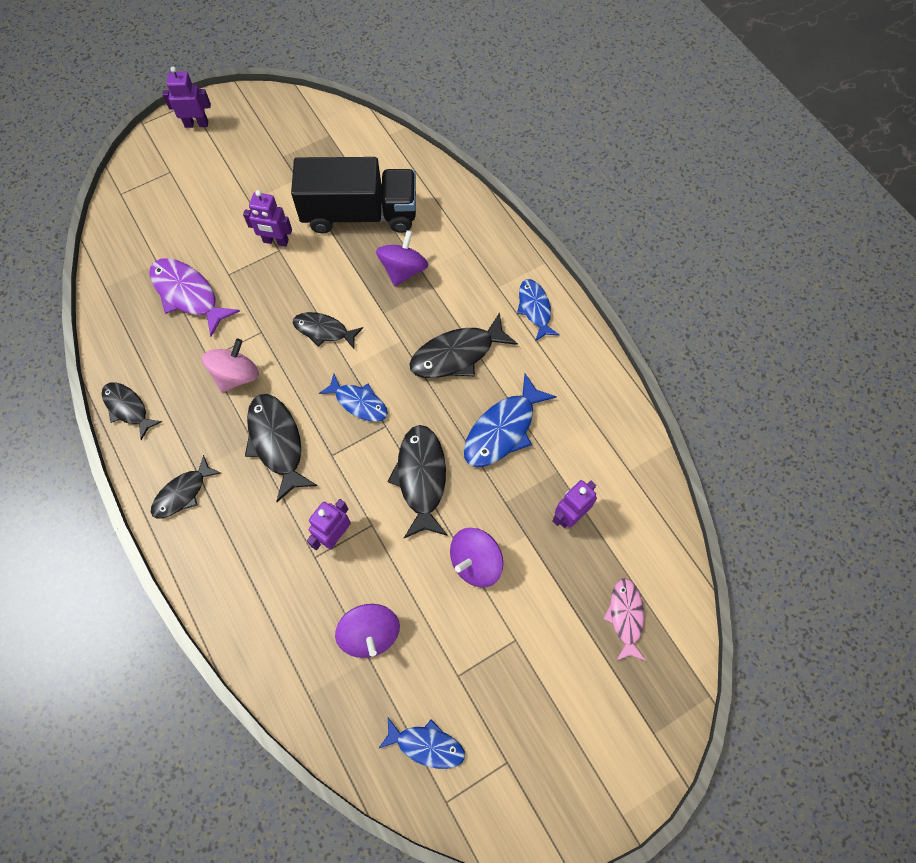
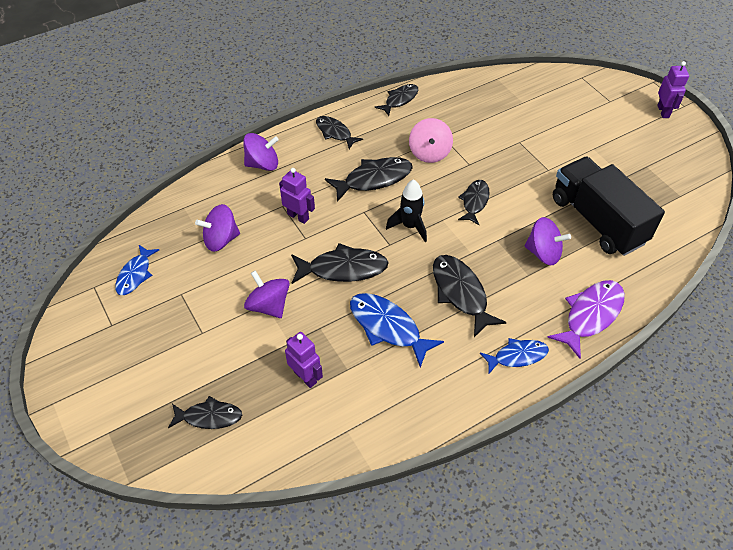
camera: 90 degrees right, 15 degrees down
(188, 294) = (497, 121): purple fish -> purple fish (590, 315)
(234, 590) = (262, 164): none -> purple spinning top
(236, 375) = (429, 153): pink spinning top -> pink spinning top turned 60 degrees clockwise
(275, 241) = (556, 167): purple robot -> none
(358, 402) = (410, 226): blue fish -> black rocket
(360, 214) = (597, 220): black truck -> black truck turned 150 degrees clockwise
(625, 617) = (209, 417): pink fish -> black fish

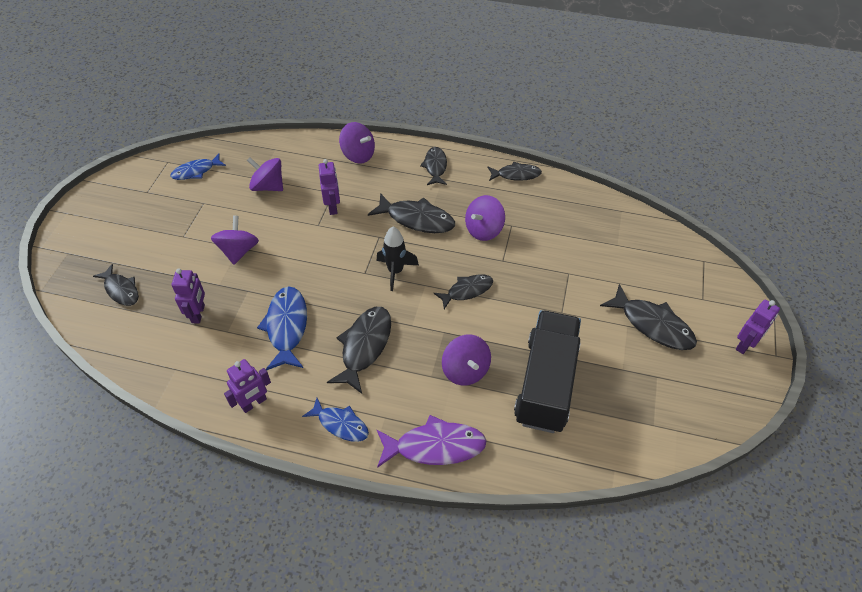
camera: 45 degrees right, 0 degrees up
(343, 269) = (313, 264): black fish -> black fish (652, 325)
(429, 153) = (483, 230): pink spinning top -> purple spinning top
(441, 398) = (254, 403): none -> purple robot

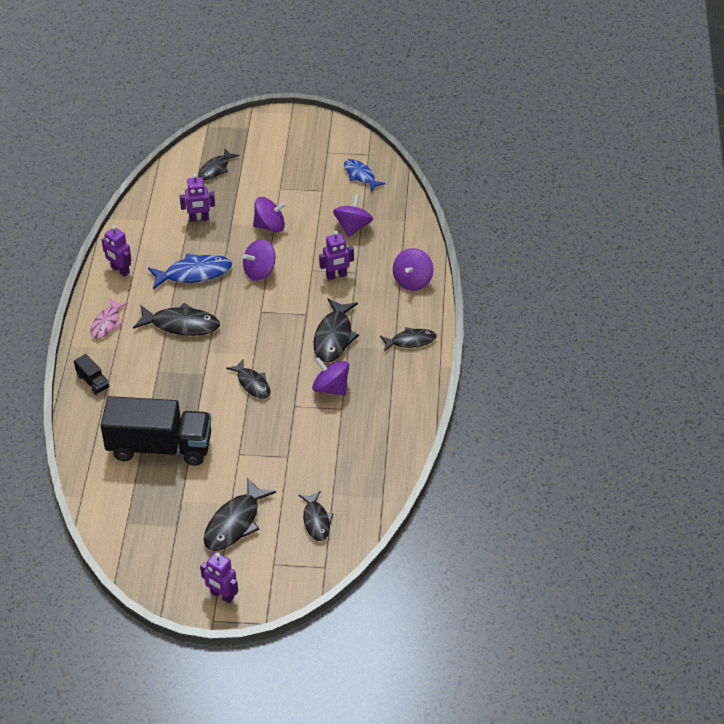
camera: 80 degrees right, 5 degrees down
(340, 424) = (107, 323): blue fish -> pink fish
(395, 271) = (266, 331): black rocket -> none
(435, 446) = (93, 381): purple fish -> black truck
(465, 370) = (166, 392): purple spinning top -> purple spinning top (260, 271)
(516, 175) = (415, 406): black fish -> black fish (316, 520)

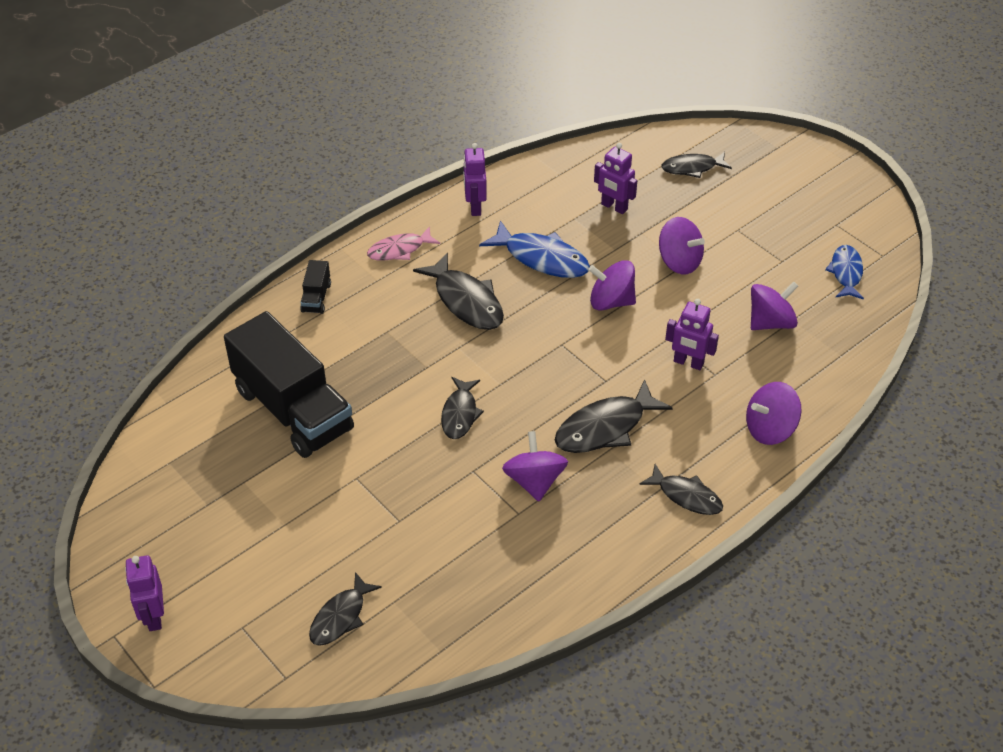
camera: 45 degrees right, 0 degrees up
(235, 523) = (262, 548): black fish -> none

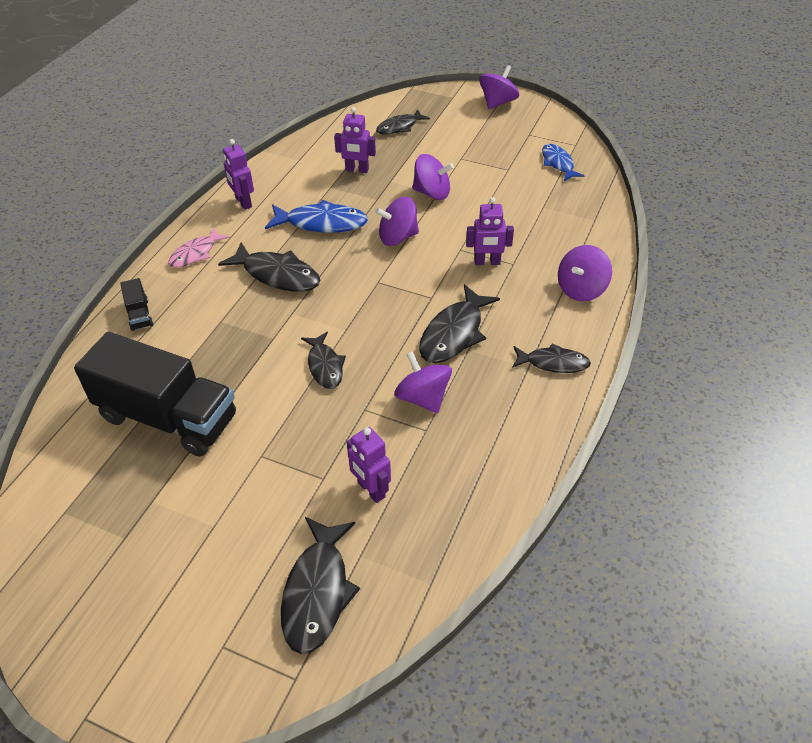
camera: 25 degrees left, 0 degrees up
(154, 616) = (121, 677): purple robot -> purple robot (371, 490)
(340, 617) = (317, 592): black fish -> black fish, size x1.54
(770, 322) = (528, 213): purple spinning top -> purple spinning top (497, 102)

